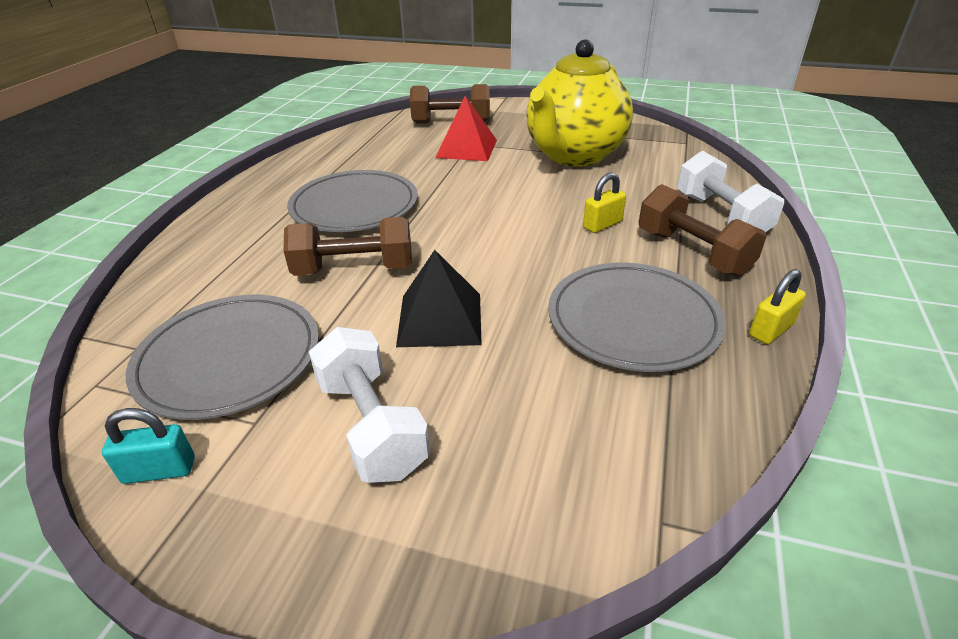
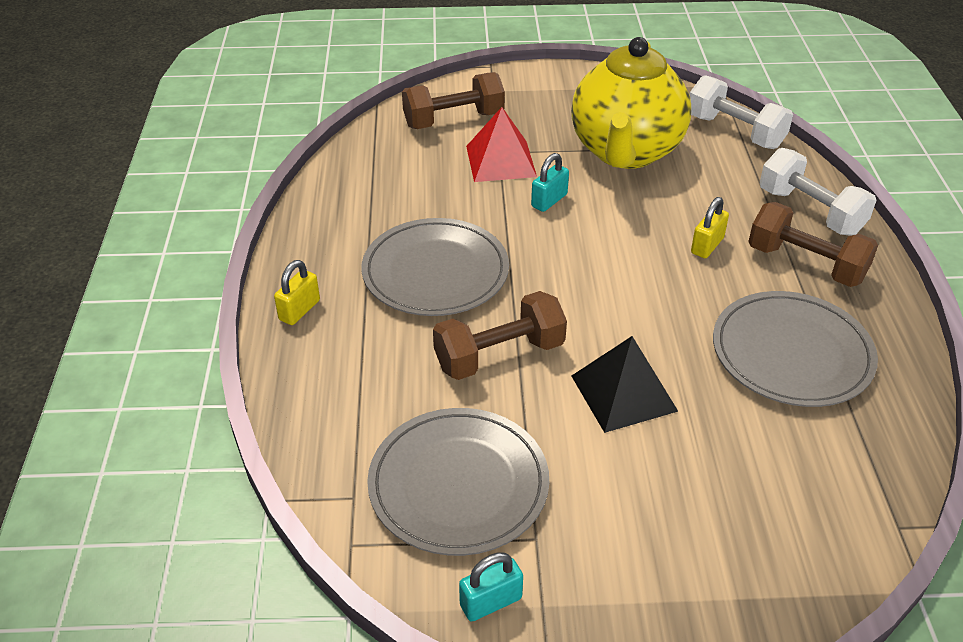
camera: 20 degrees left, 5 degrees up
(372, 425) = (638, 512): white dumbbell -> white dumbbell (735, 131)
(485, 176) = (549, 200): none -> turquoise padlock
(771, 330) = (905, 336): yellow padlock -> yellow padlock (299, 310)

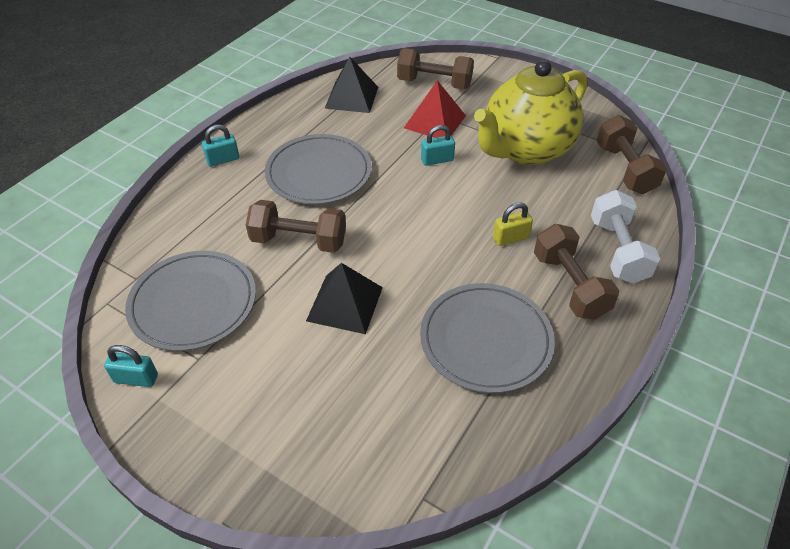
camera: 35 degrees right, 5 degrees up
(299, 310) = (223, 160): yellow padlock -> turquoise padlock
(375, 172) = (351, 97): none -> black pyramid
(735, 131) = (625, 169): white dumbbell -> brown dumbbell

